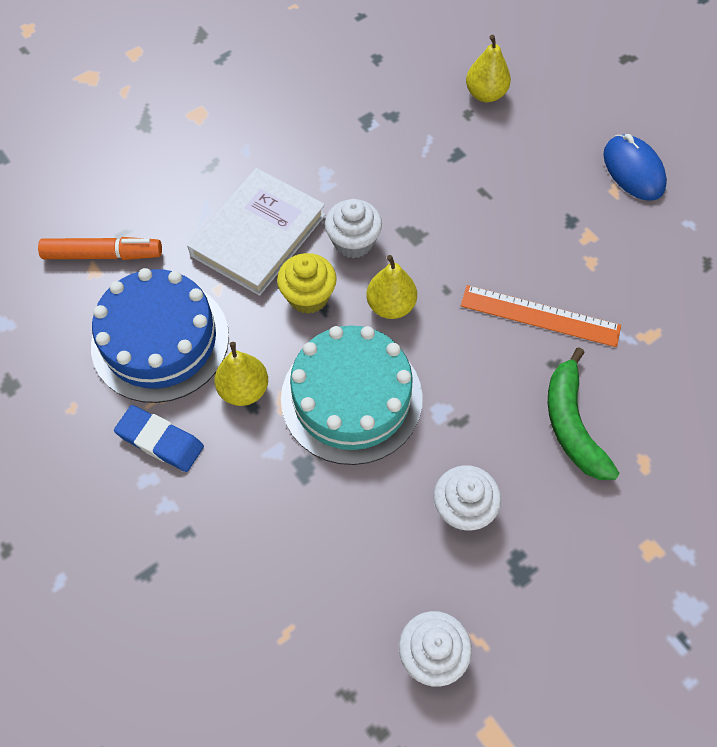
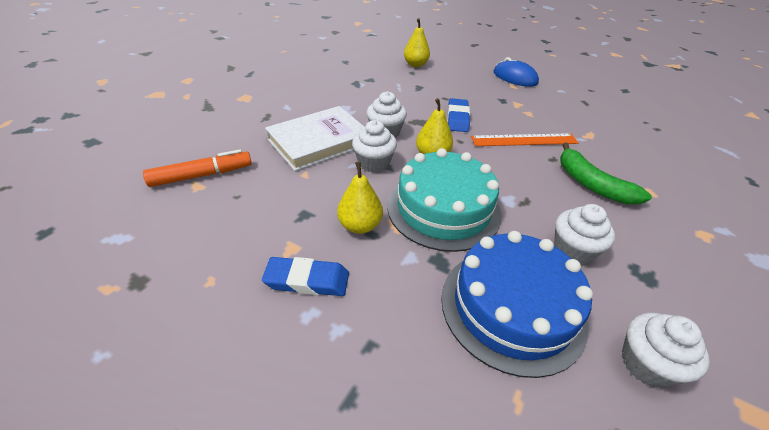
camera: 25 degrees left, 20 degrees down
(160, 340) = (274, 213): blue cake -> blue cake (512, 307)
(258, 235) = (319, 141): white book -> white book turned 45 degrees clockwise
(308, 296) = (374, 163): yellow cupcake -> white cupcake
(472, 242) = (457, 118): none -> blue eraser

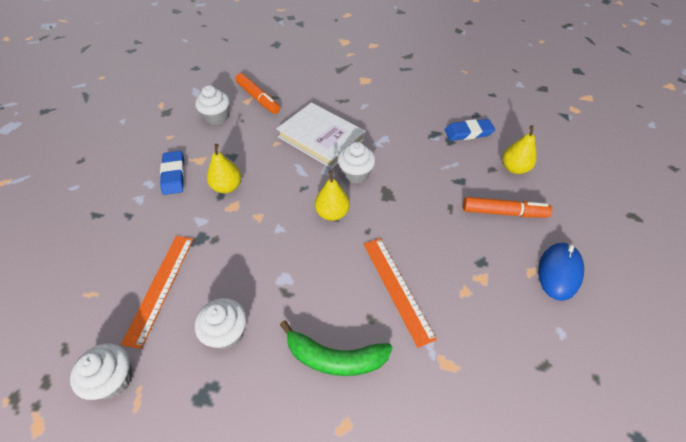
camera: 75 degrees right, 10 degrees up
(374, 163) = (304, 177): white cupcake -> white cupcake (217, 117)
(443, 209) = (258, 232): turquoise cake -> none
(457, 118) = (411, 223): blue eraser -> blue eraser (468, 132)
(458, 80) = (503, 212): none -> orange marker
(512, 307) = (160, 287): blue cake -> orange ruler
(592, 184) = (335, 358): green banana -> green banana turned 120 degrees counterclockwise

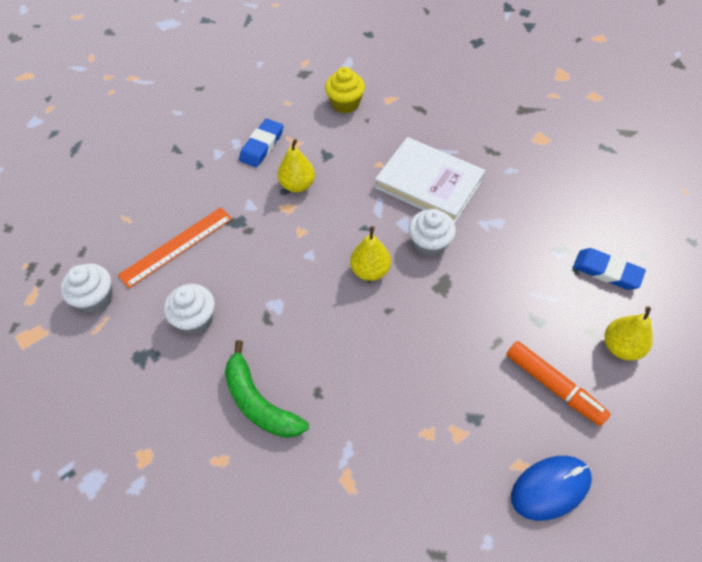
camera: 40 degrees right, 5 degrees up
(217, 117) = (345, 103): white cupcake -> yellow cupcake
(258, 98) = (403, 102): orange marker -> none
(321, 138) = (429, 183): white book -> white book turned 45 degrees counterclockwise
(397, 288) = (365, 383): orange ruler -> none

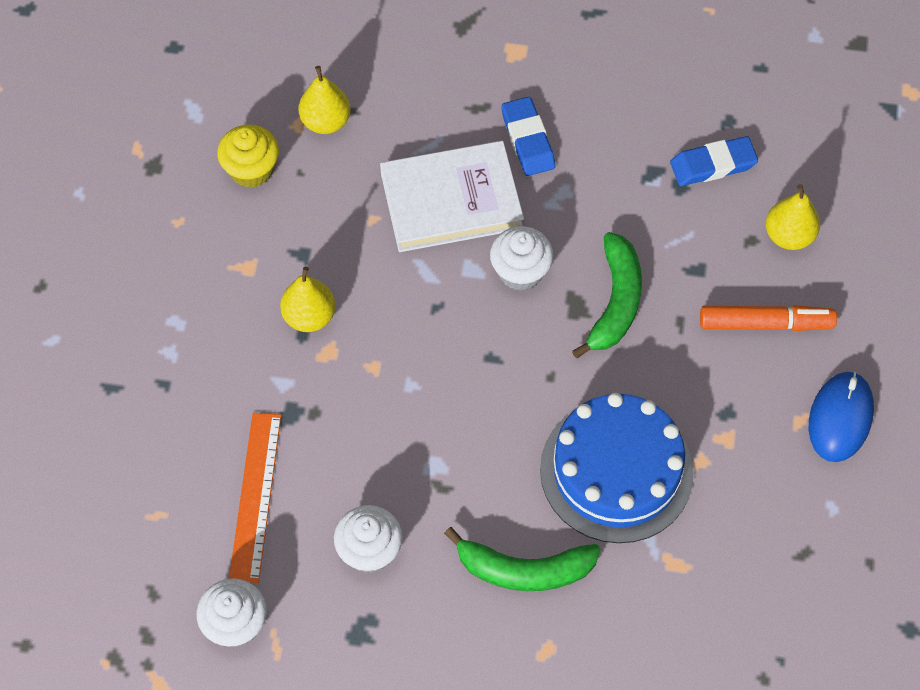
camera: 45 degrees left, 5 degrees up
(262, 146) = (213, 301): blue eraser -> blue eraser (528, 140)
(370, 271) = (491, 350): yellow pear -> yellow pear (326, 121)
(370, 393) = (616, 471): none -> blue cake
(468, 300) = (615, 301): none -> green banana

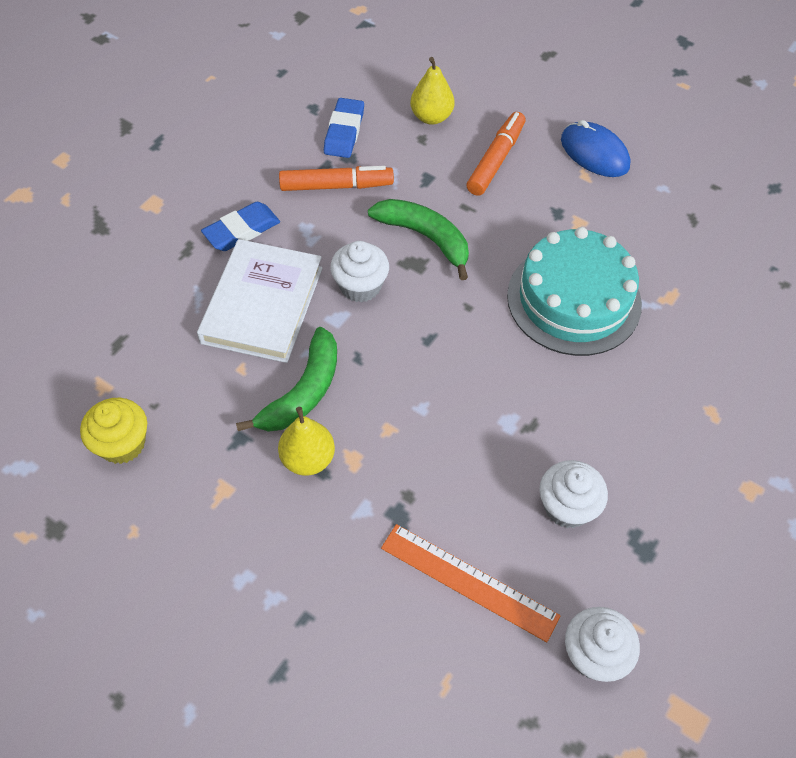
camera: 65 degrees left, 5 degrees down
(326, 121) = (116, 363): yellow pear -> none
(524, 569) = (634, 397): green banana -> green banana (303, 391)
(528, 140) = (241, 230): blue eraser -> blue eraser turned 45 degrees counterclockwise
(616, 471) = (574, 299): blue cake -> turquoise cake
(634, 192) = (336, 186): none -> orange marker

